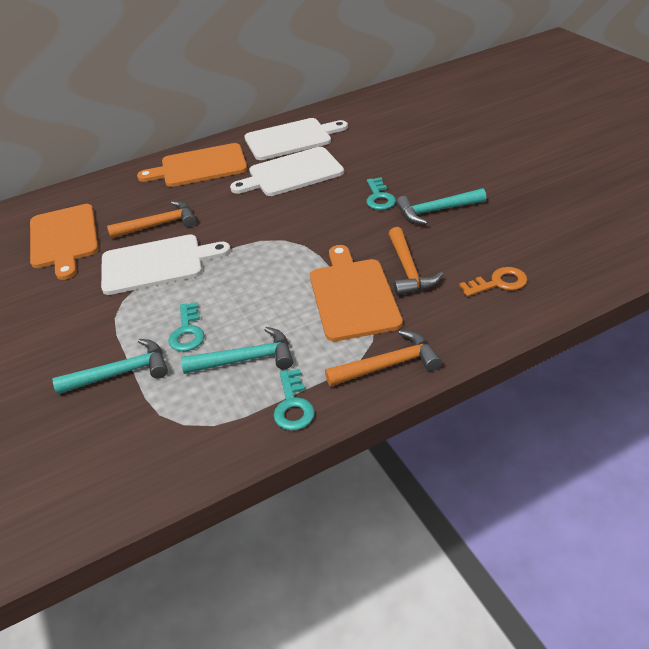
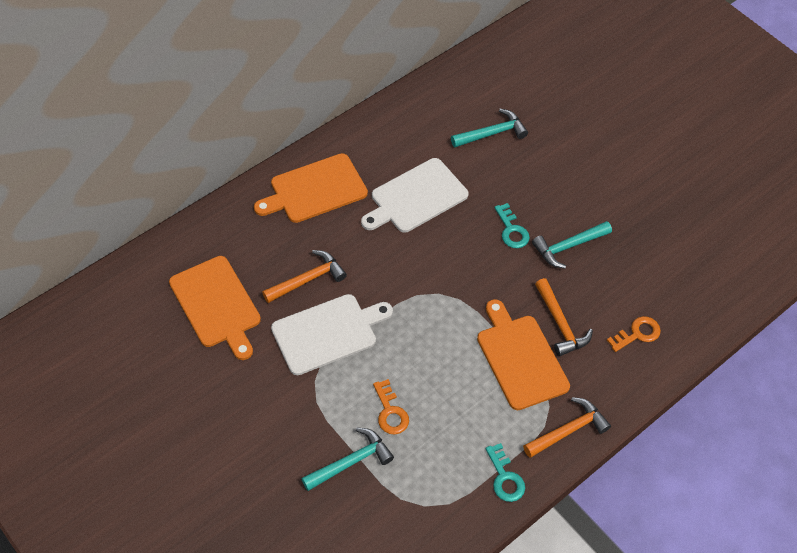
camera: 20 degrees left, 15 degrees up
(187, 332) = (390, 412): turquoise key -> orange key
(246, 359) = (452, 436): turquoise hammer -> turquoise hammer (492, 133)
(291, 139) = (398, 142): white cutting board -> none

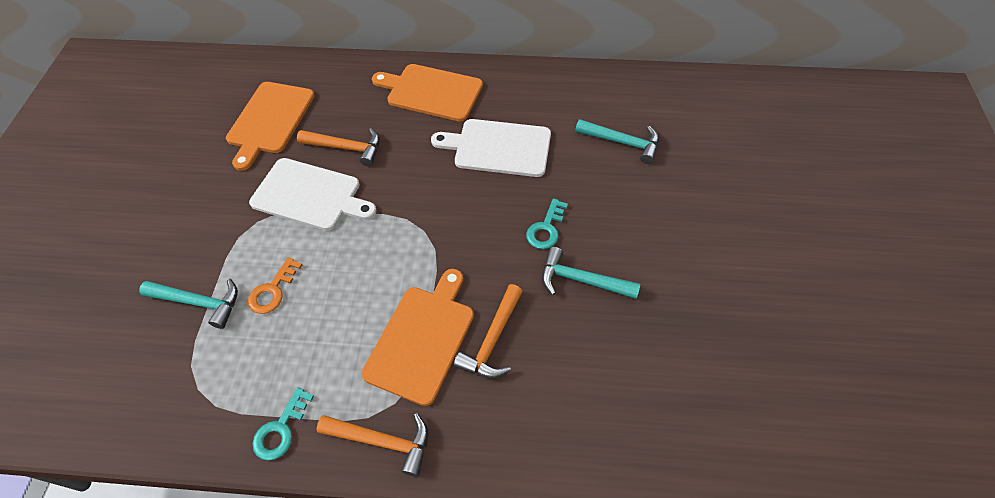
camera: 50 degrees right, 0 degrees up
(637, 334) = (555, 413): orange key -> none

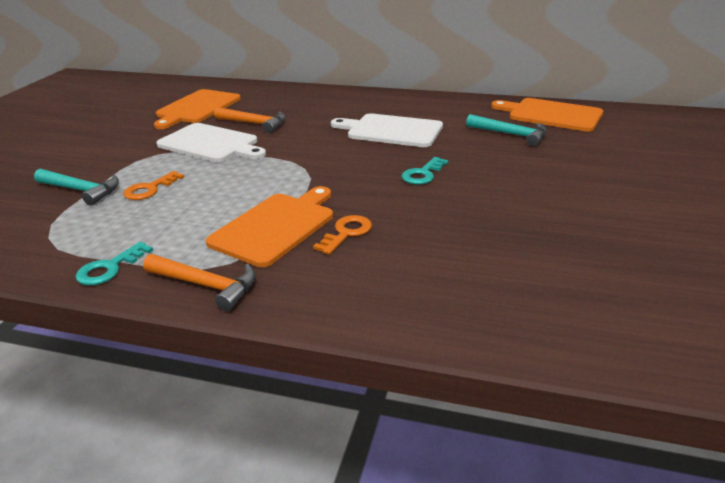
camera: 10 degrees right, 25 degrees down
(431, 92) = (341, 102): orange cutting board -> orange cutting board (551, 115)
(492, 340) = (346, 233): orange hammer -> orange key
(581, 280) = (450, 205): turquoise hammer -> none

